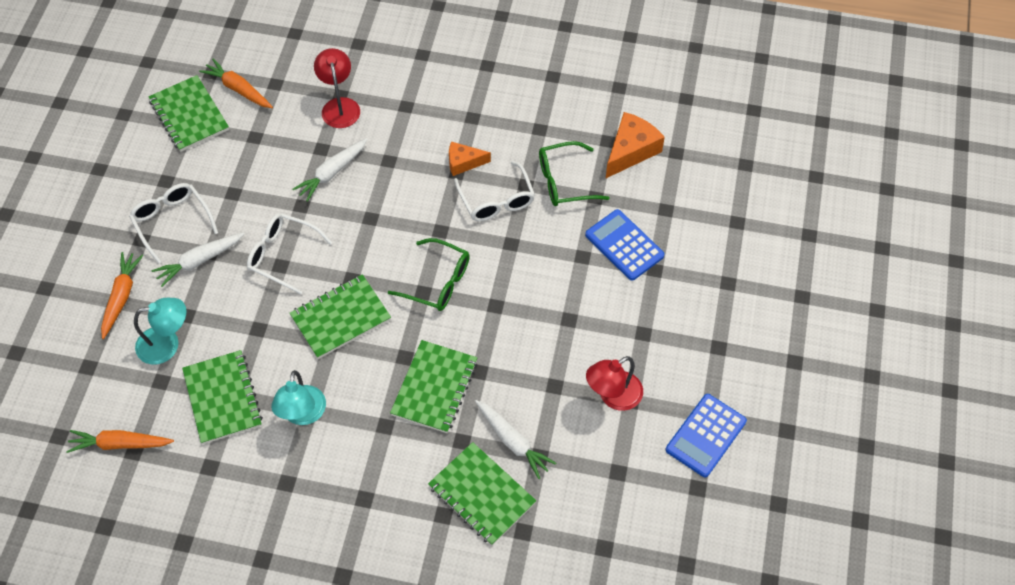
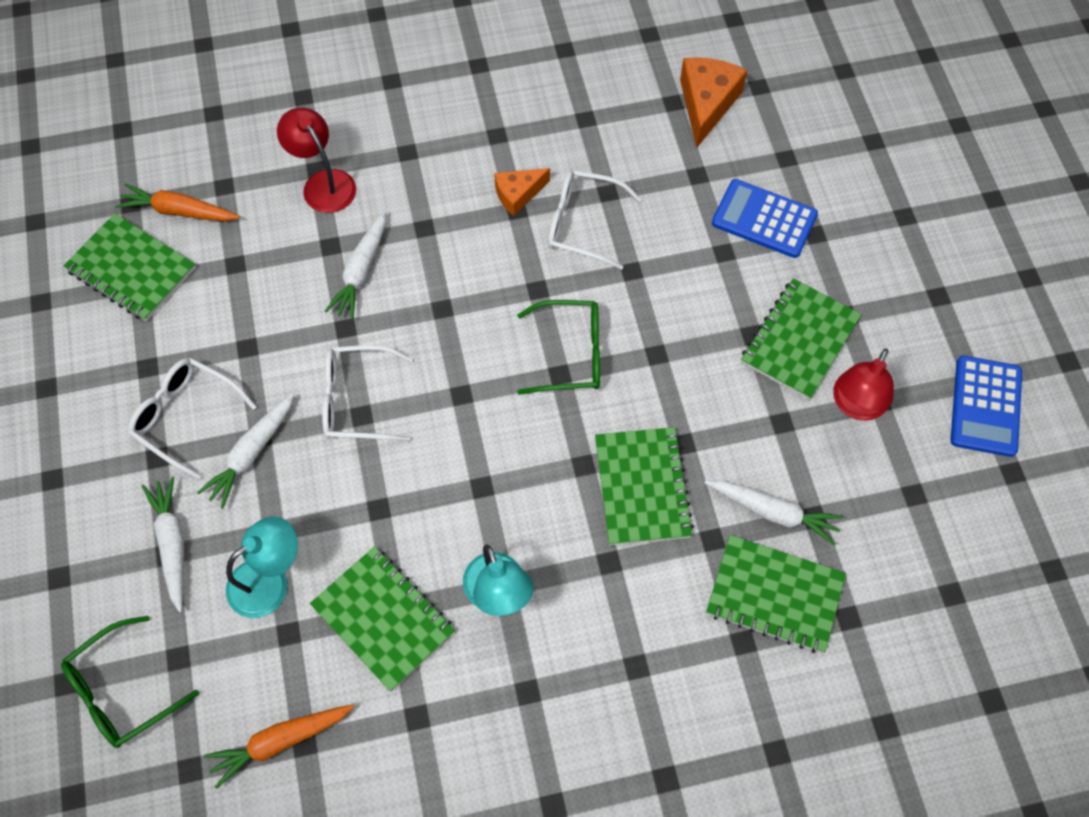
camera: 25 degrees left, 5 degrees up
(121, 297) = (172, 544): orange carrot -> white carrot
(341, 318) = (476, 450): green notebook -> green notebook (799, 340)
(496, 200) = (583, 224): white glasses -> white glasses turned 150 degrees clockwise
(565, 181) = (652, 170): green glasses -> green glasses (123, 690)

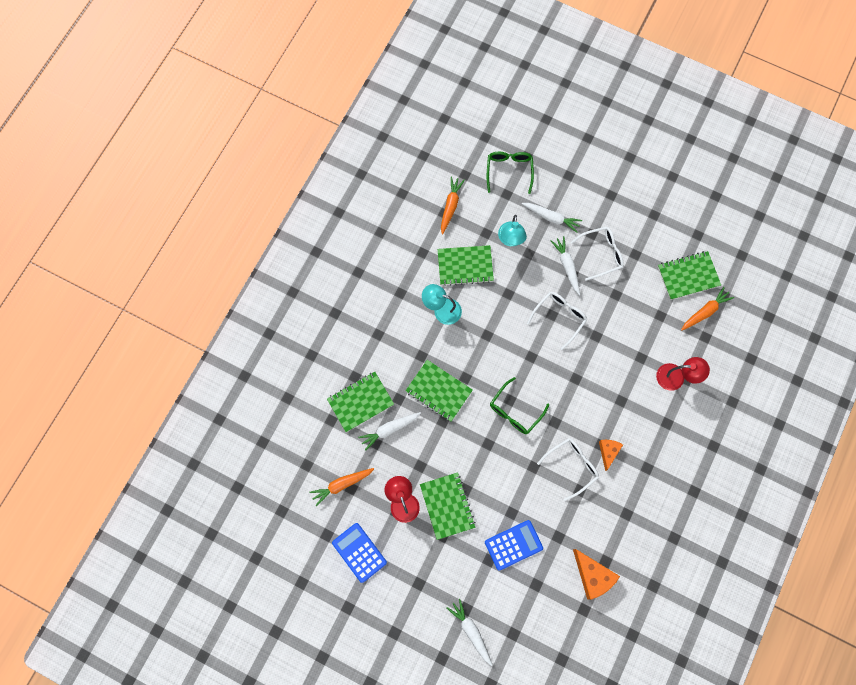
camera: 130 degrees right, 10 degrees up
(361, 271) = (619, 361): white carrot -> white carrot (471, 631)
(924, 513) = (342, 485): none -> orange carrot

